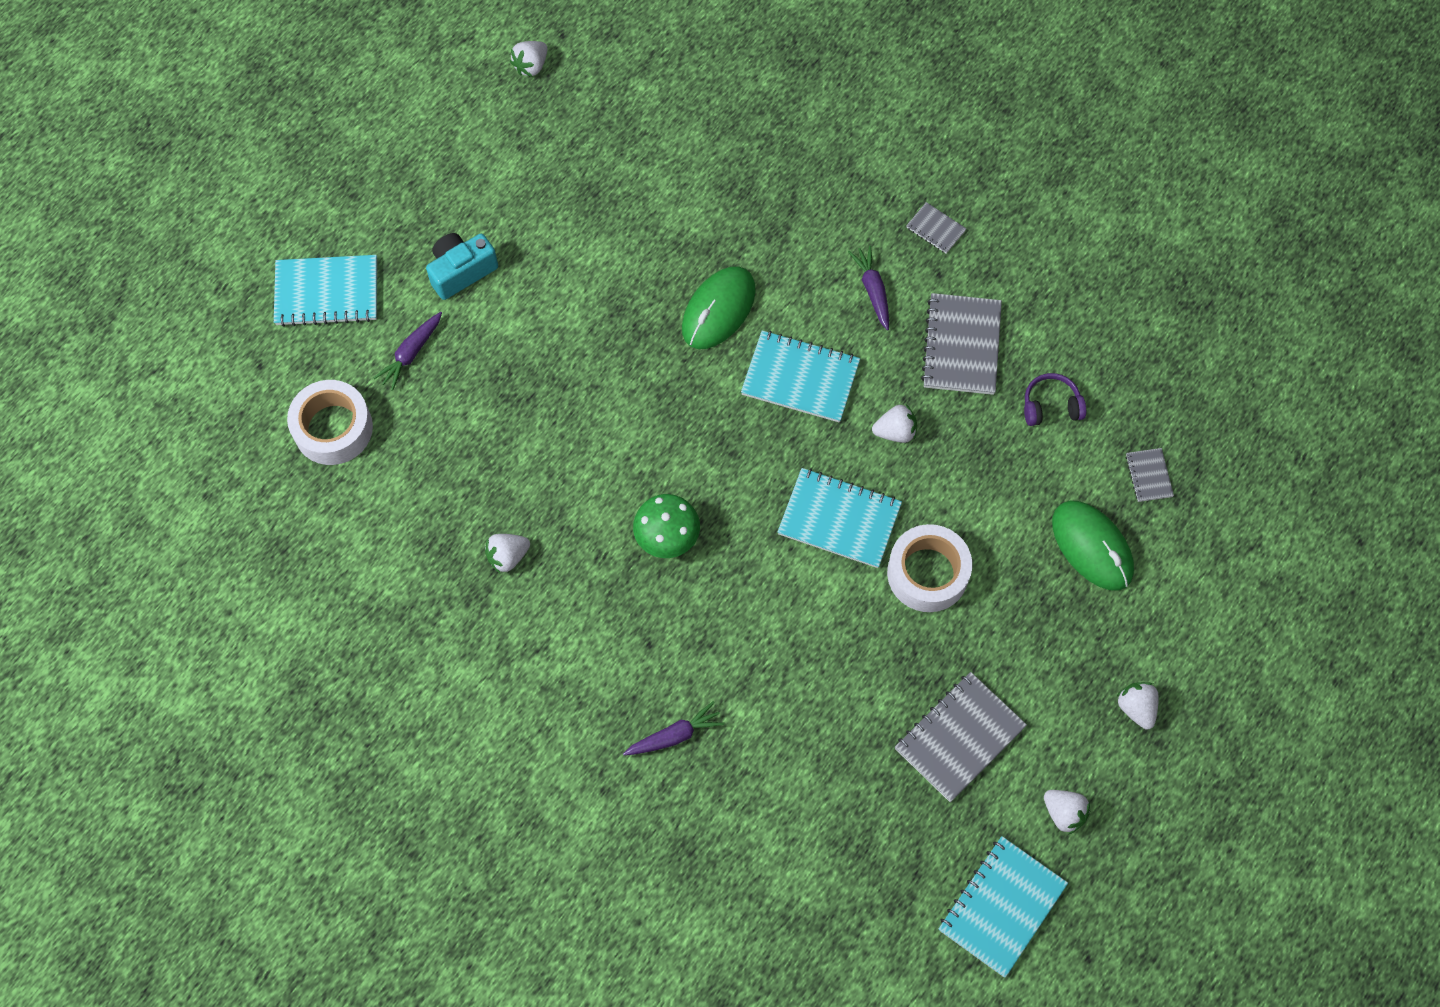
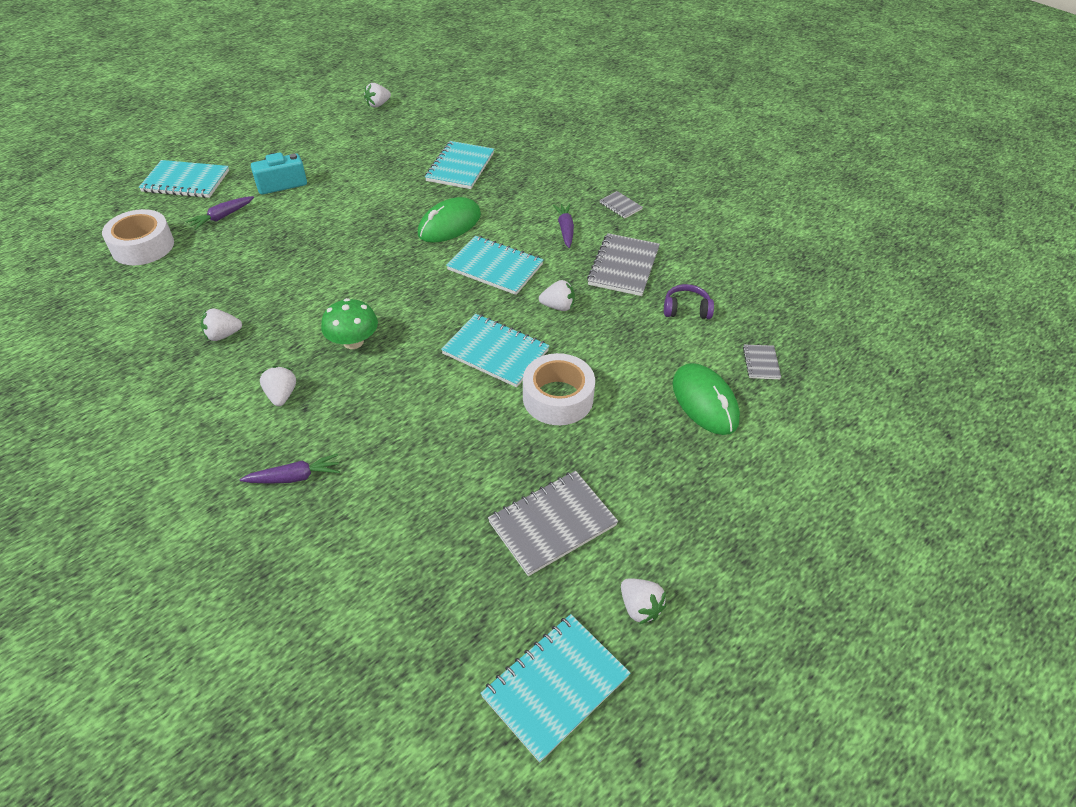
camera: 10 degrees right, 20 degrees down
(697, 189) = (460, 167): none -> turquoise notebook
(1136, 708) = (727, 528): white strawberry -> white strawberry (281, 395)

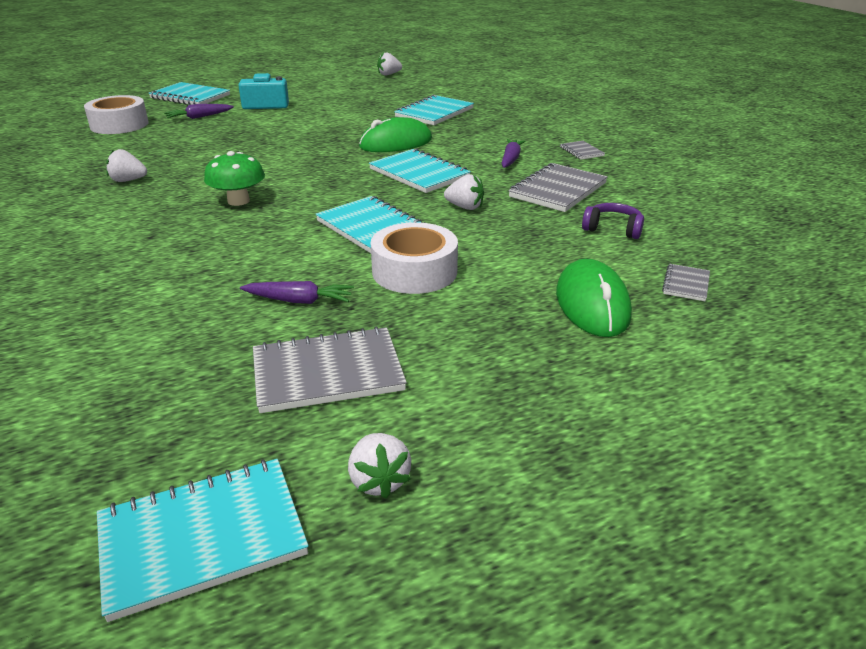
camera: 20 degrees right, 15 degrees down
(281, 395) = (139, 224): white strawberry -> none
(294, 477) = (92, 281): purple carrot -> purple carrot (299, 301)

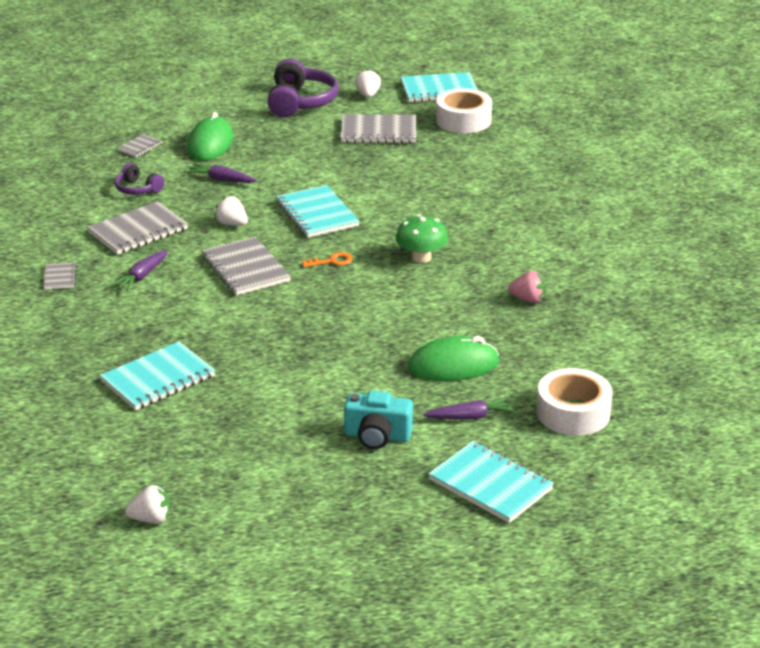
camera: 165 degrees left, 0 degrees up
(128, 180) = (528, 299): white strawberry -> pink strawberry
(299, 301) = (385, 168): purple carrot -> purple carrot (221, 180)
(335, 188) = (332, 261): none -> orange key
(396, 143) = (242, 320): green mouse -> green mouse (453, 365)
(414, 271) = (304, 177): white tape -> white tape (463, 120)
(419, 174) = (246, 269): turquoise notebook -> grey notebook
(515, 428) = (300, 102): none -> purple headphones

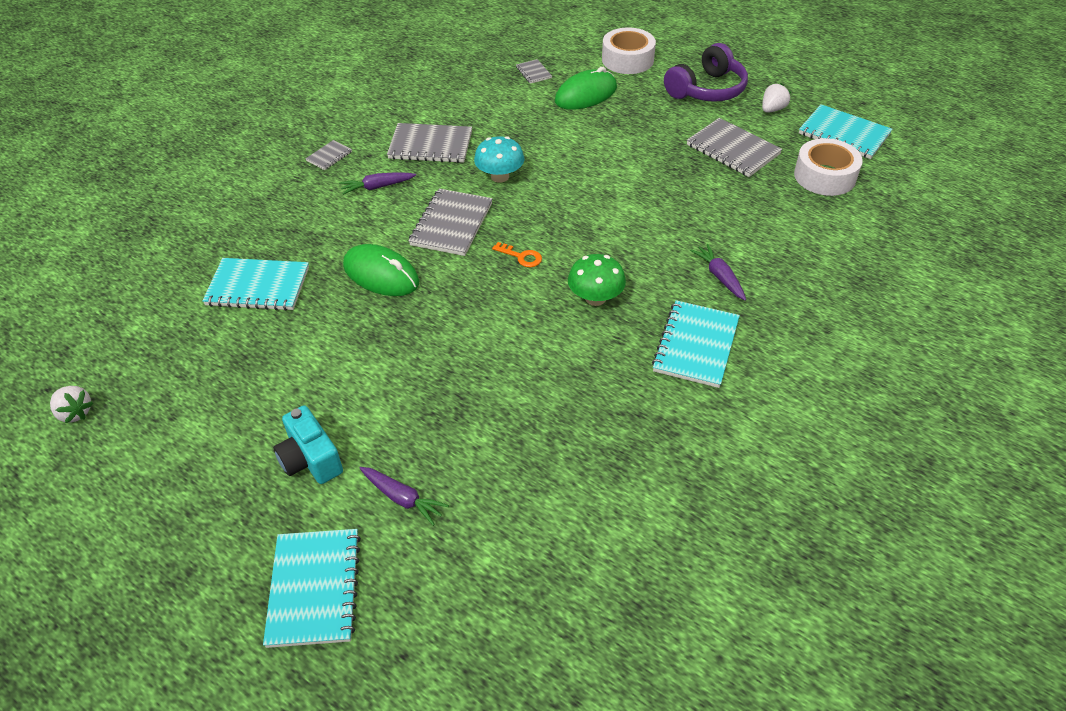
camera: 45 degrees right, 15 degrees up
(138, 189) = (481, 108): purple headphones -> none
(140, 147) = (533, 72): grey notebook -> grey notebook turned 75 degrees clockwise
(221, 180) = (549, 131): purple carrot -> purple carrot (719, 276)
(232, 224) = (500, 176): white strawberry -> turquoise mushroom
(317, 214) = (573, 204): turquoise notebook -> turquoise notebook (696, 345)
(453, 365) = (466, 431): green mouse -> green mouse (381, 274)
(528, 299) = (625, 405): pink strawberry -> none
(573, 413) = (488, 567): white tape -> white tape (627, 60)

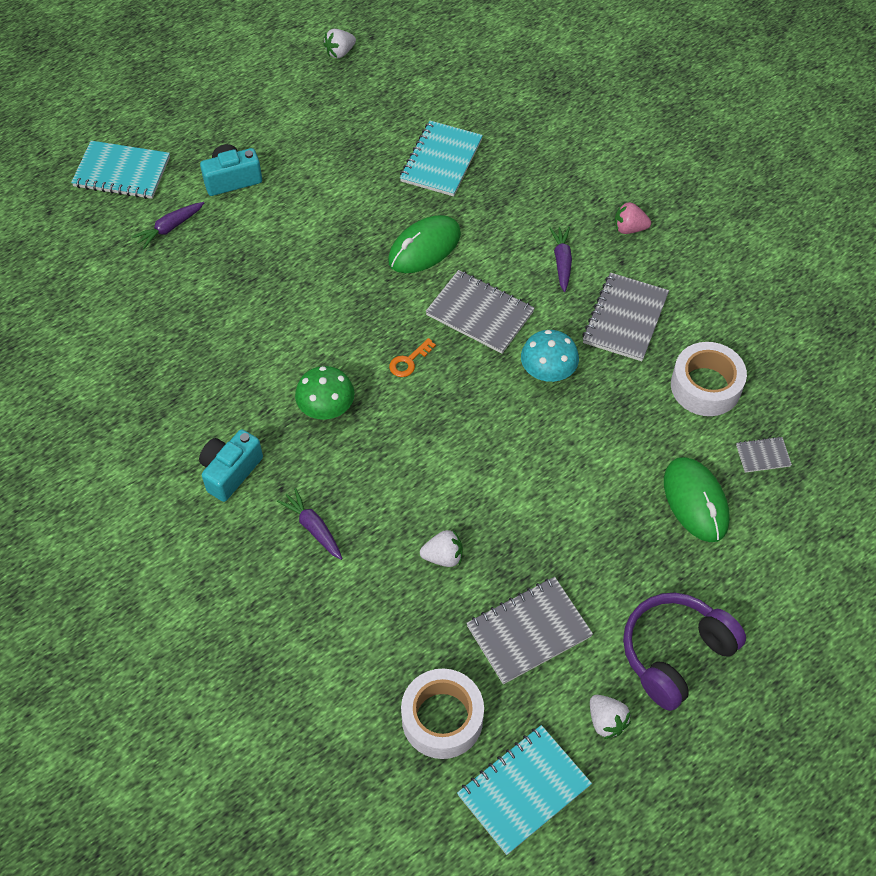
camera: 105 degrees right, 10 degrees up
(329, 156) = (629, 228): grey notebook -> pink strawberry
(627, 60) = (775, 578): white tape -> white tape (705, 386)
(696, 345) = (230, 472): turquoise notebook -> turquoise camera
(700, 200) = (443, 556): none -> white strawberry
(706, 90) = (675, 654): purple headphones -> purple headphones turned 75 degrees clockwise
(719, 276) = (313, 528): purple carrot -> purple carrot turned 120 degrees counterclockwise

